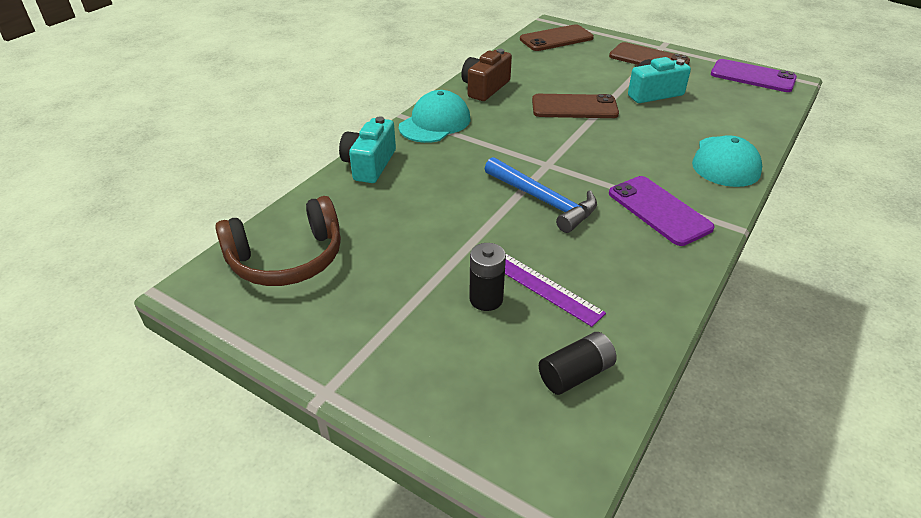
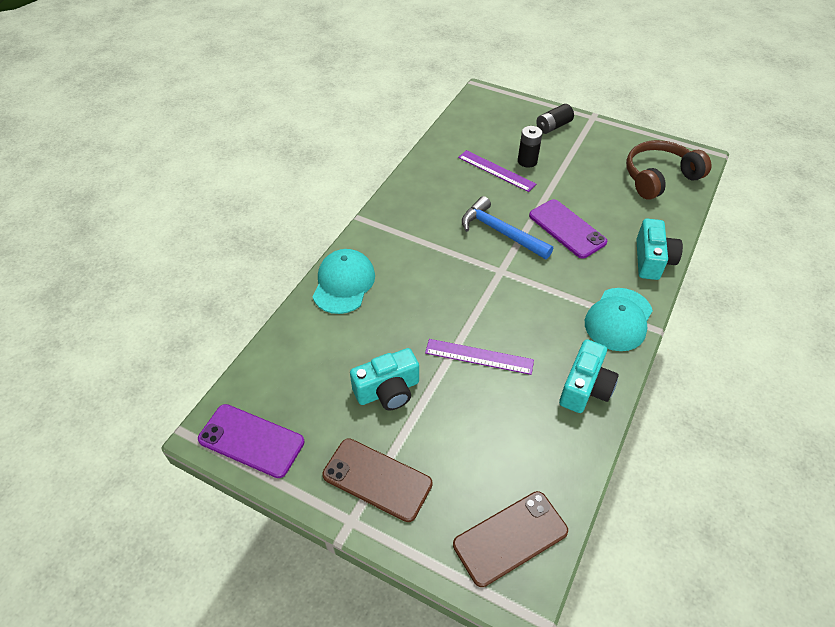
camera: 175 degrees right, 10 degrees up
(485, 88) = (585, 387): brown camera -> turquoise camera
(574, 107) = (479, 356): brown phone -> purple ruler
(575, 374) = (474, 130): black battery -> black battery (553, 126)
(659, 210) = (413, 229): purple phone -> purple phone (567, 229)

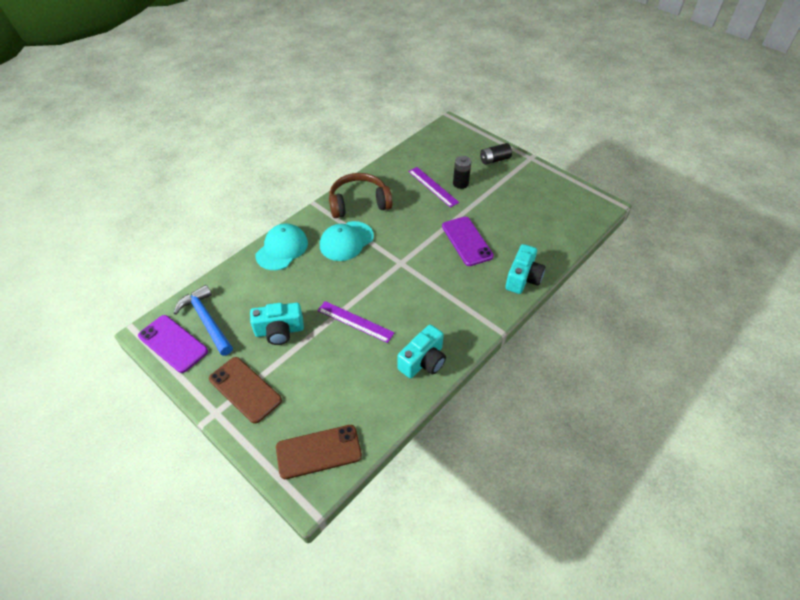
camera: 15 degrees right, 0 degrees up
(500, 232) = (414, 234): blue hammer -> blue hammer (206, 320)
(618, 319) = (473, 317): turquoise cap -> turquoise cap (346, 241)
(659, 177) = (561, 215): brown headphones -> brown headphones (359, 203)

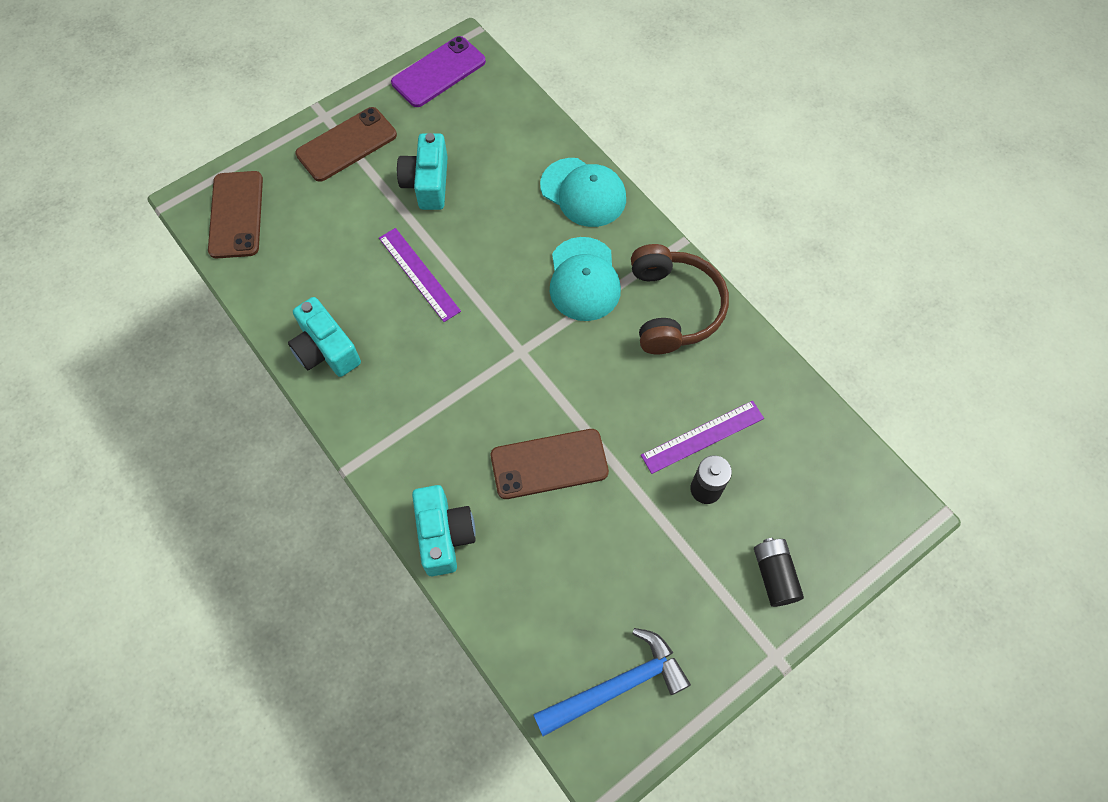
camera: 100 degrees right, 15 degrees up
(206, 320) = (467, 104): blue hammer -> blue hammer (617, 685)
(346, 241) = (584, 279): turquoise cap -> turquoise cap turned 150 degrees counterclockwise
(355, 321) = (419, 274): purple ruler -> purple ruler turned 75 degrees counterclockwise
(467, 241) = (549, 464): purple phone -> brown phone
(523, 278) = (444, 535): turquoise camera -> turquoise camera turned 135 degrees counterclockwise

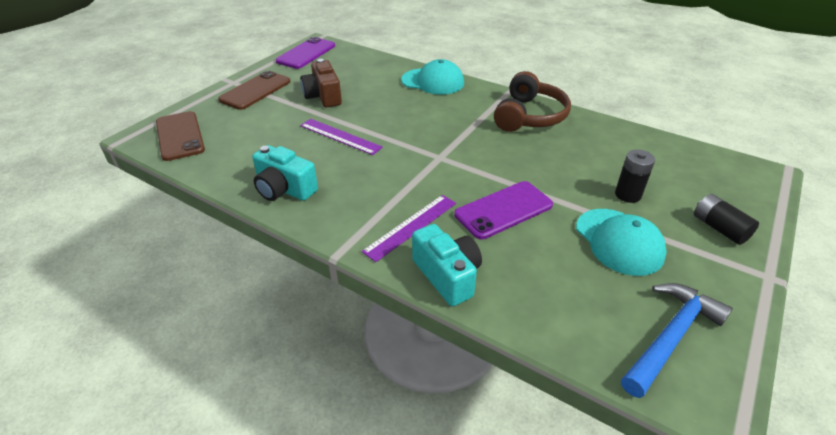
camera: 20 degrees left, 25 degrees down
(427, 183) = (323, 96): turquoise camera -> brown camera
(549, 464) = (503, 210): brown phone -> purple phone
(584, 279) = (460, 116): turquoise cap -> turquoise cap (619, 241)
(673, 308) = (529, 116): brown headphones -> brown headphones turned 45 degrees clockwise
(702, 437) = (601, 169): purple ruler -> purple ruler (411, 226)

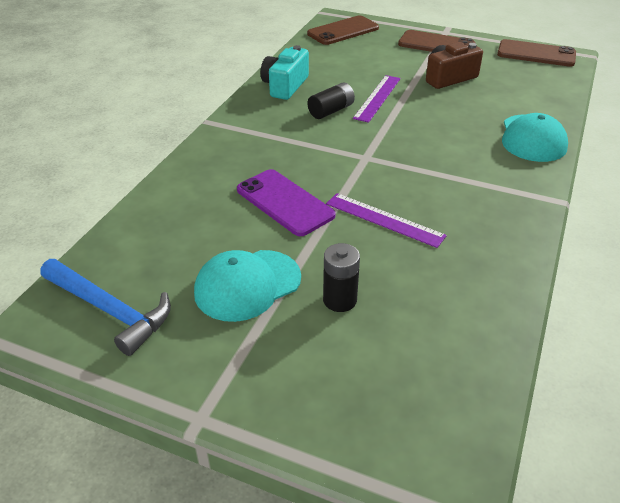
camera: 80 degrees right, 0 degrees up
(306, 53) = (536, 54): purple phone -> brown phone
(411, 226) = (248, 151): purple ruler -> purple ruler (384, 220)
(447, 275) = (187, 175): turquoise camera -> none
(529, 116) = (493, 218): brown headphones -> none
(719, 228) = (288, 384): black battery -> black battery (331, 111)

